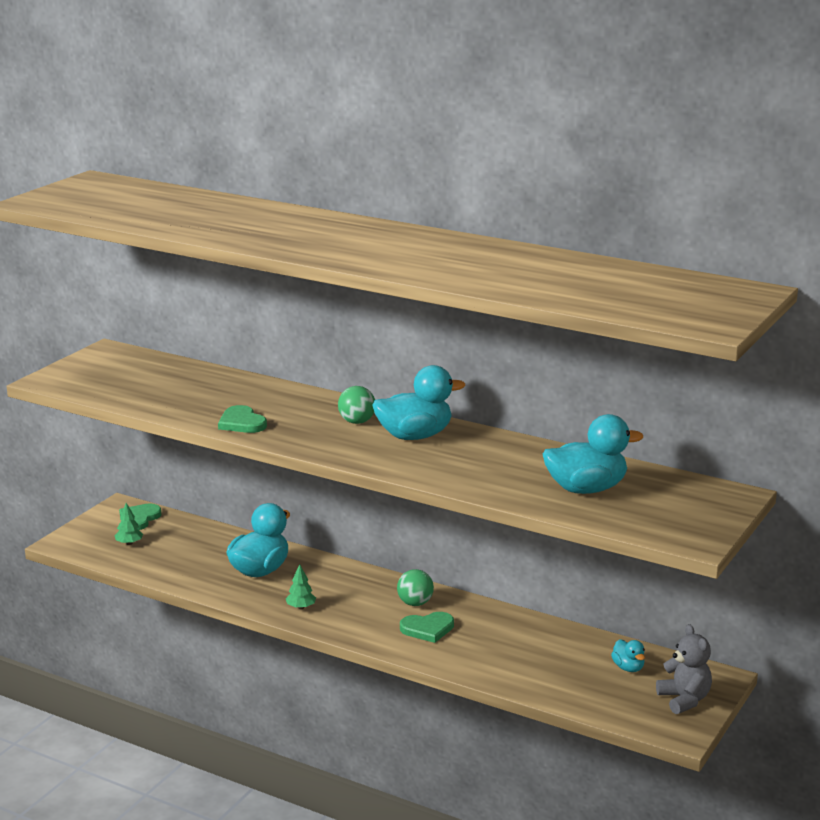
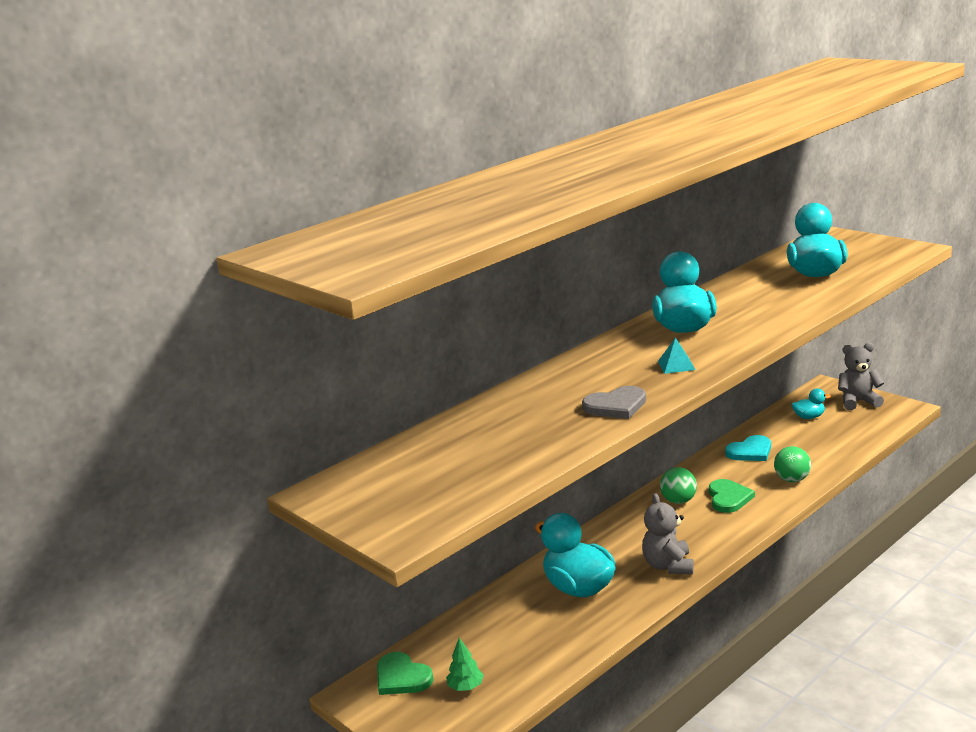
camera: 70 degrees left, 0 degrees up
(242, 423) = (616, 406): green heart -> grey heart
(301, 607) = (668, 566): green tree -> grey teddy bear
(326, 438) = (676, 365): none -> turquoise pyramid
(357, 422) = (638, 351): green ball -> green ball (792, 479)
(530, 635) = (750, 451): none -> turquoise heart

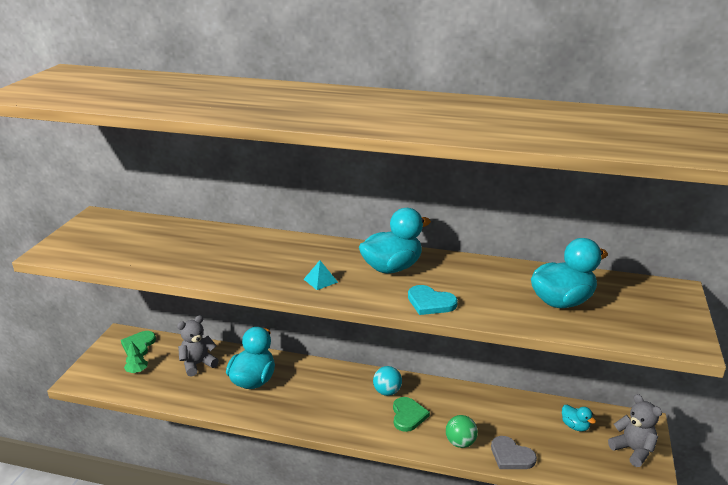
camera: 55 degrees right, 5 degrees up
(616, 406) = (240, 274): grey heart -> grey heart (511, 456)
(668, 566) = (299, 412): grey teddy bear -> grey teddy bear (198, 364)
(678, 501) = (387, 392): green ball -> turquoise ball
(728, 498) = (408, 415): green heart -> green heart turned 60 degrees counterclockwise
(750, 451) = (487, 408): turquoise heart -> turquoise heart (430, 302)

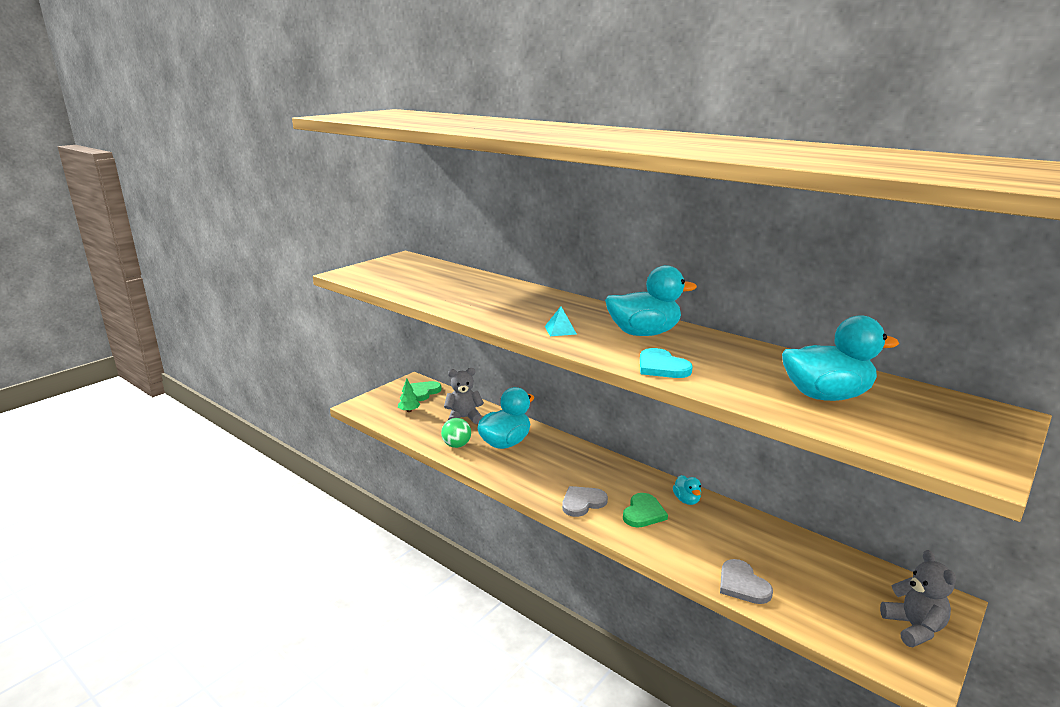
camera: 25 degrees right, 5 degrees down
(354, 421) = (582, 502): none -> grey heart
(387, 392) = (633, 486): turquoise ball -> none
(460, 443) = (688, 554): green ball -> green ball (456, 445)
(575, 426) = (844, 579): turquoise duck -> turquoise duck (686, 500)

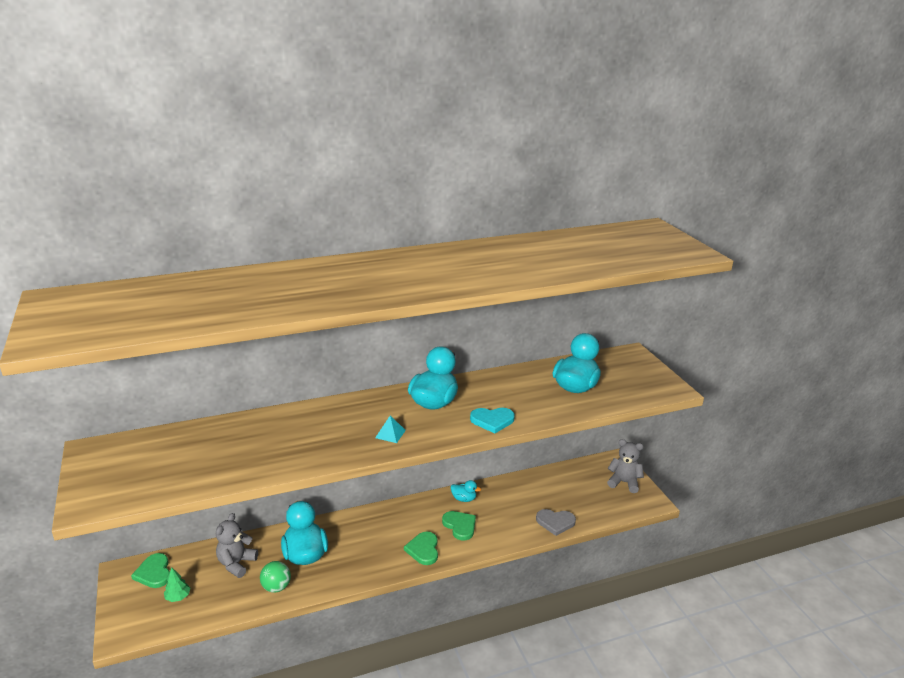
camera: 60 degrees left, 5 degrees up
(582, 502) = (423, 549): grey heart -> green heart

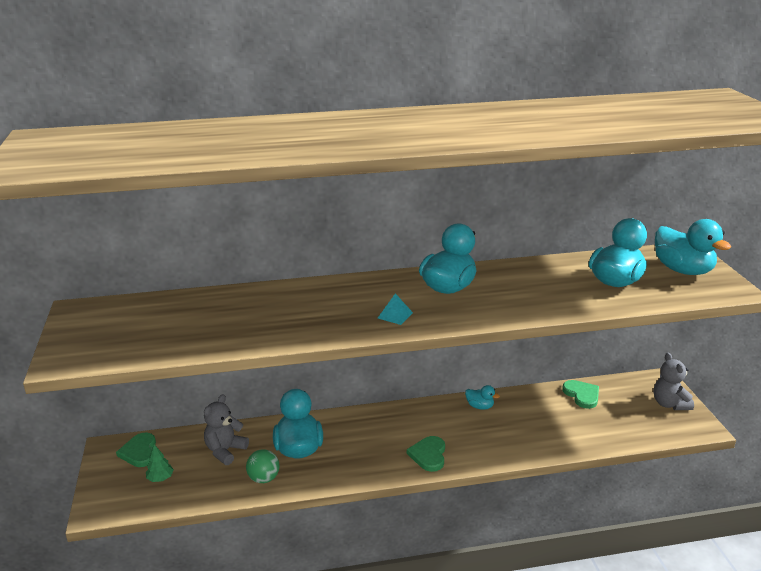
camera: 10 degrees right, 0 degrees up
(460, 526) = (472, 434): green heart -> green heart (582, 395)
(492, 420) = (513, 309): turquoise heart -> none
(555, 522) = (583, 439): grey heart -> none
(624, 482) = (669, 404): grey teddy bear -> grey teddy bear turned 135 degrees counterclockwise
(629, 372) = (683, 270): none -> turquoise duck

